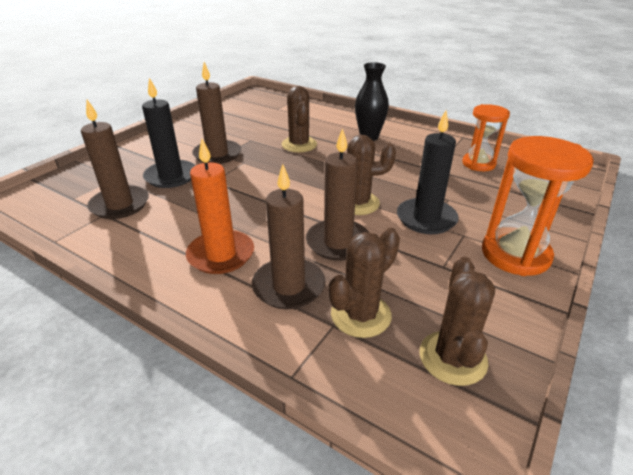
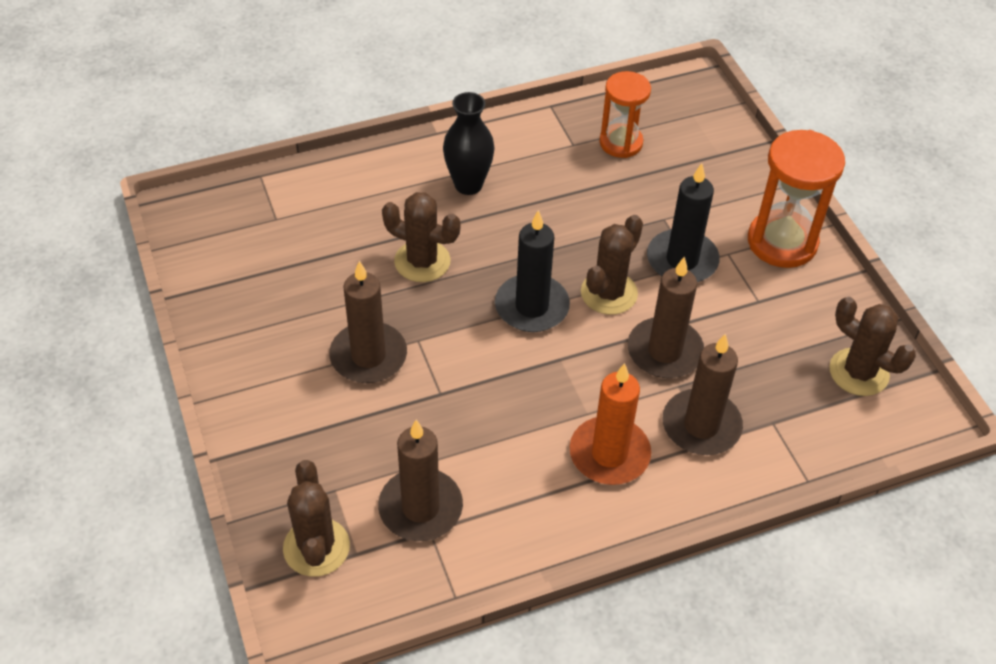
camera: 55 degrees left, 15 degrees up
(171, 176) = (388, 430): black candle -> black candle (532, 307)
(360, 315) = (775, 397): brown cactus -> brown cactus (316, 547)

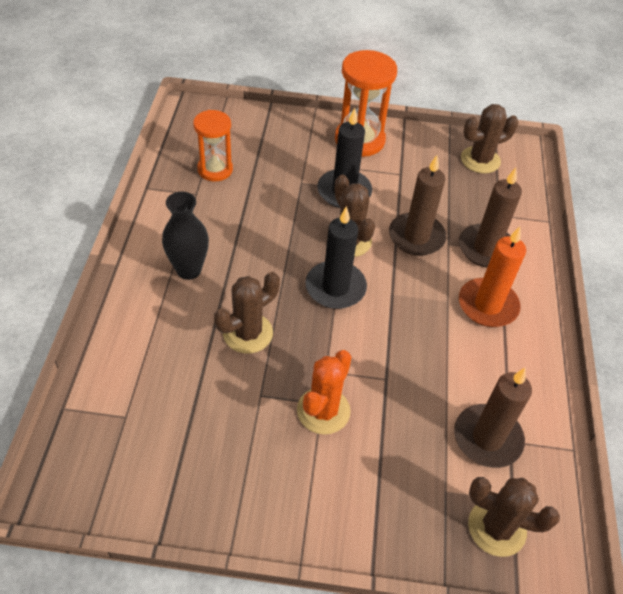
camera: 65 degrees left, 0 degrees up
(368, 356) = (323, 411): brown candle -> orange cactus

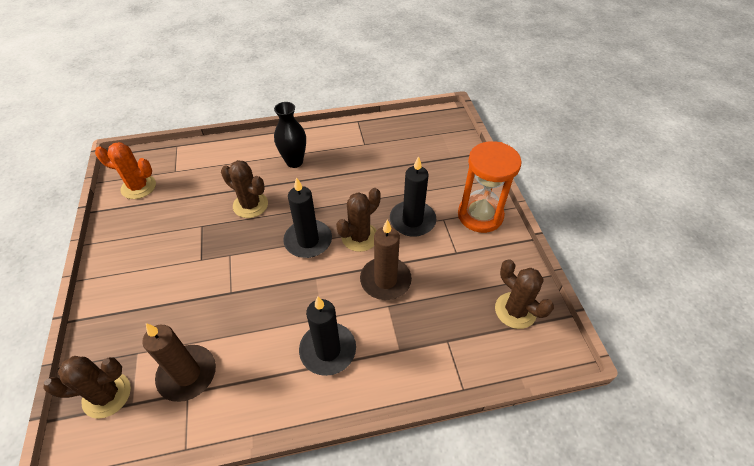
camera: 75 degrees right, 0 degrees up
(215, 169) = (393, 145): orange hourglass -> none
(323, 411) = (195, 262): orange cactus -> orange cactus (138, 187)
(486, 248) = (396, 337): brown candle -> none
(487, 305) = (328, 350): orange candle -> black candle
(496, 528) = (107, 395): brown cactus -> brown cactus turned 75 degrees clockwise

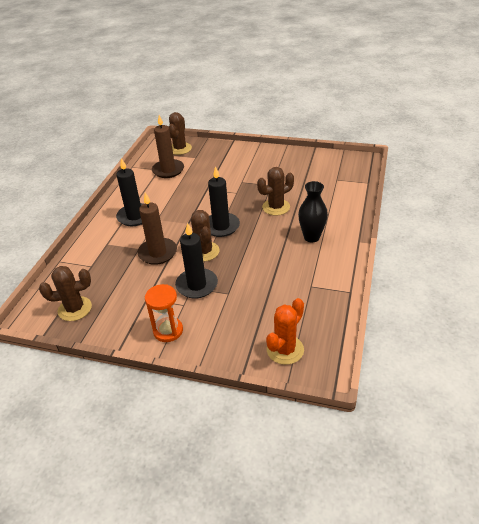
camera: 120 degrees right, 10 degrees down
(138, 187) = (328, 164): orange cactus -> orange cactus (285, 350)
(480, 215) = (168, 331): orange hourglass -> orange hourglass, size x0.66

